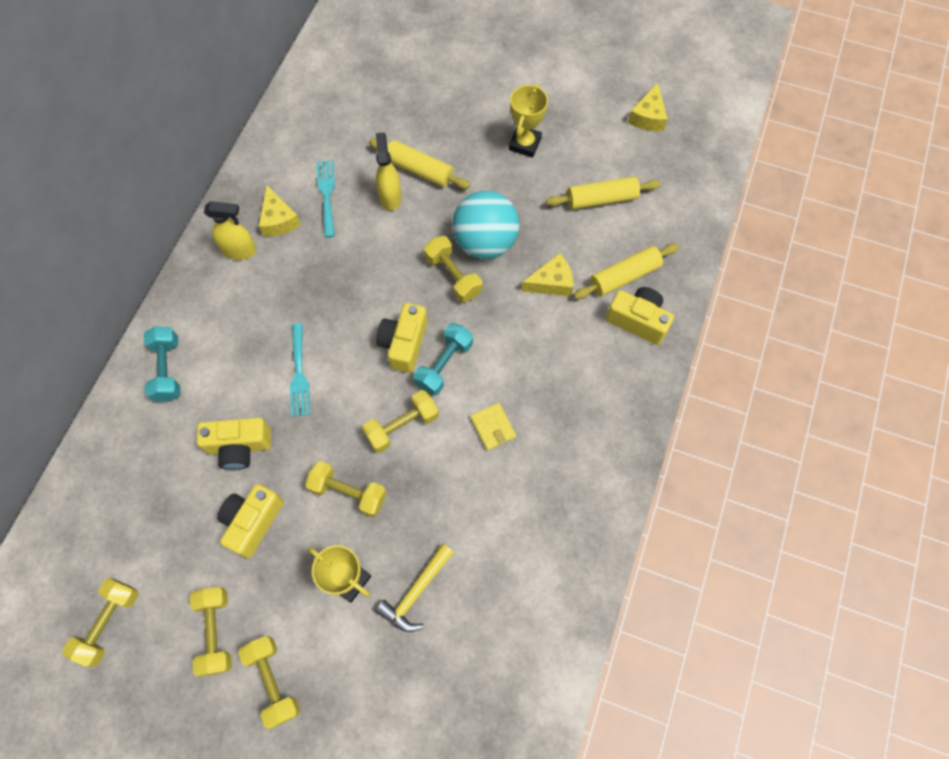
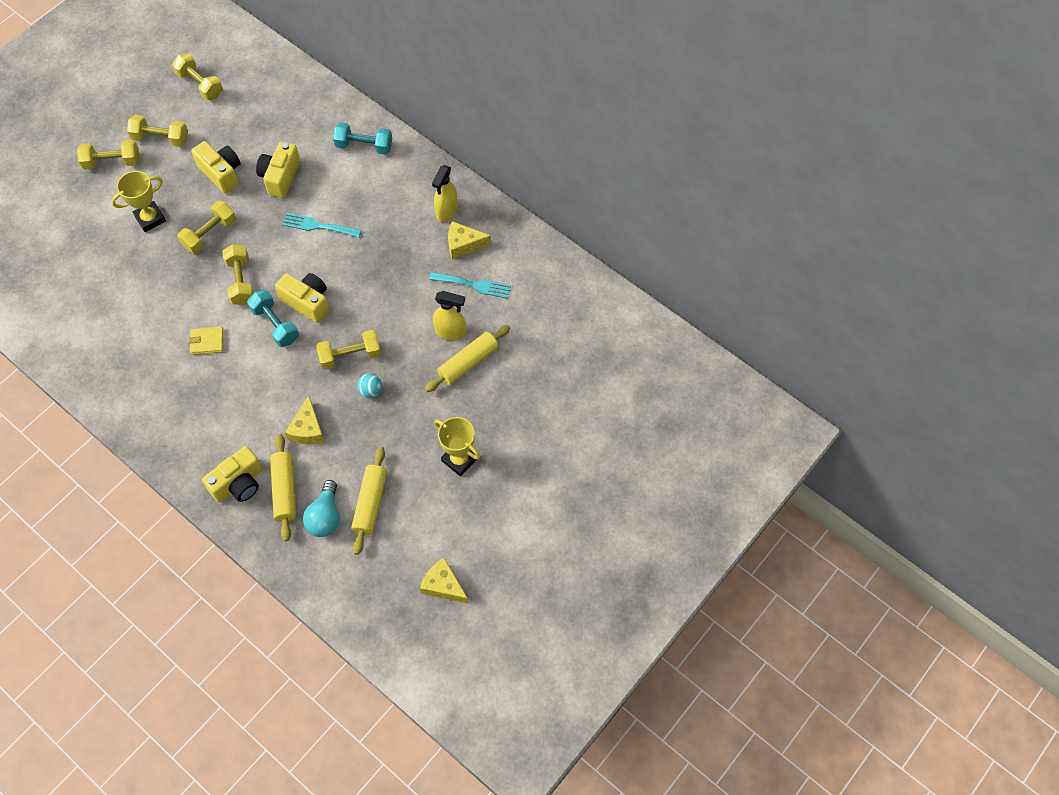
camera: 110 degrees right, 5 degrees down
(416, 593) = (118, 255): yellow hammer -> none
(485, 242) = (371, 391): turquoise ball -> turquoise ball, size x0.41
(633, 231) = (325, 517): none -> turquoise light bulb

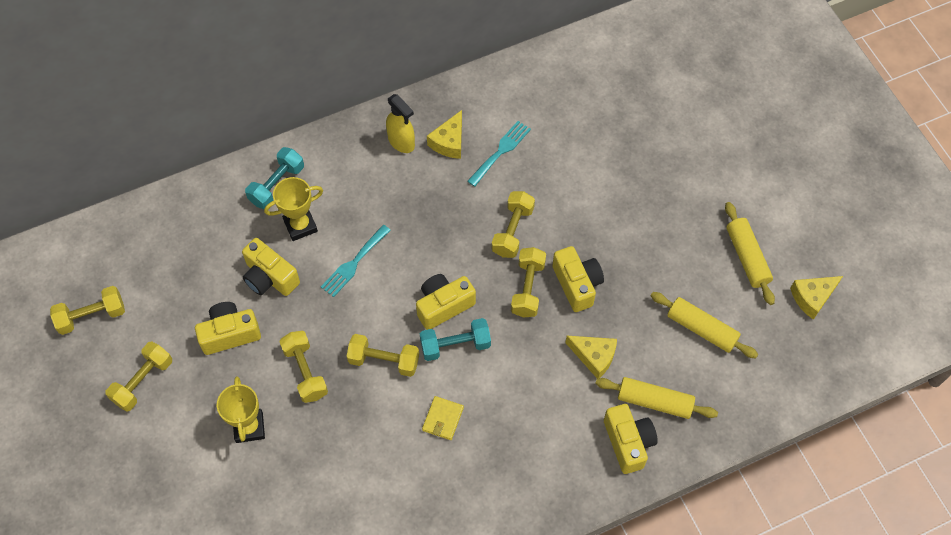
camera: 65 degrees left, 0 degrees up
(112, 162) = (145, 444): yellow dumbbell -> yellow dumbbell (512, 231)
(325, 517) = (699, 374): turquoise light bulb -> none
(371, 391) = (577, 284): turquoise ball -> yellow camera
(450, 332) = (544, 191): yellow spray bottle -> none
(459, 460) = (687, 236): yellow trophy -> yellow trophy (300, 225)
(468, 363) = (586, 189): yellow rolling pin -> yellow rolling pin (747, 257)

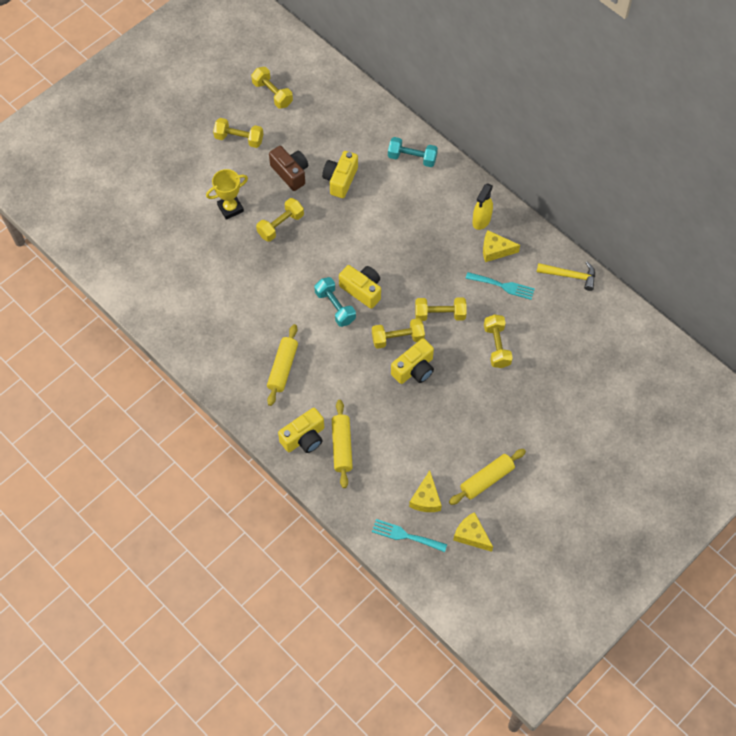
camera: 70 degrees right, 0 degrees up
(230, 334) = (290, 173): yellow camera -> brown camera
(300, 225) = (387, 183): yellow trophy -> none
(354, 263) = (371, 225): turquoise fork -> turquoise fork (405, 535)
(384, 360) = (306, 268): yellow dumbbell -> yellow dumbbell (497, 346)
(443, 419) = (278, 317): yellow wallet -> none
(515, 80) = (570, 276): none -> yellow hammer
(594, 357) = (361, 397): yellow cheese -> yellow cheese (426, 498)
(701, 329) = (412, 463): yellow rolling pin -> yellow rolling pin (282, 368)

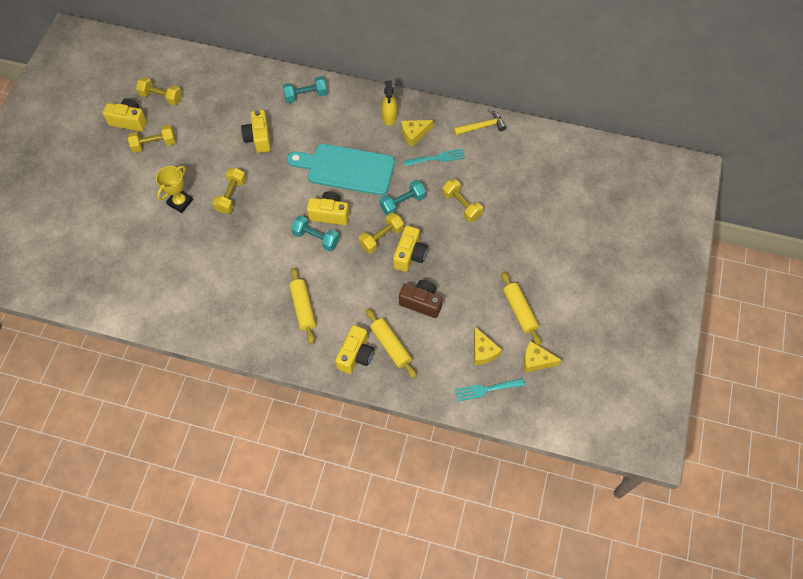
camera: 30 degrees left, 0 degrees up
(229, 104) = (129, 121): none -> yellow camera
(290, 173) = (214, 151): brown camera -> brown camera (421, 302)
(406, 253) = (346, 169): none -> turquoise cutting board
(440, 314) = (402, 203): yellow dumbbell -> turquoise dumbbell
(487, 480) = (519, 311): yellow rolling pin -> yellow rolling pin turned 45 degrees counterclockwise

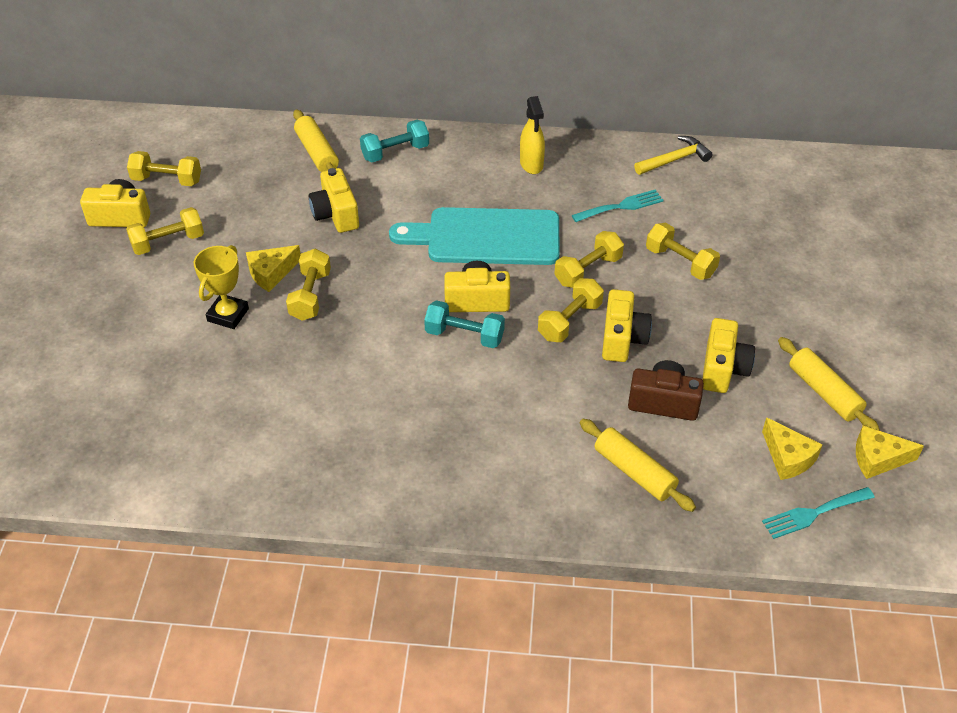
camera: 10 degrees left, 15 degrees down
(303, 308) = (471, 437): yellow rolling pin -> yellow rolling pin (317, 153)
(356, 355) = (580, 494): yellow camera -> yellow camera (723, 369)
(402, 203) = (588, 270): turquoise dumbbell -> yellow dumbbell
(414, 134) = (576, 181): yellow cheese -> yellow cheese (271, 273)

